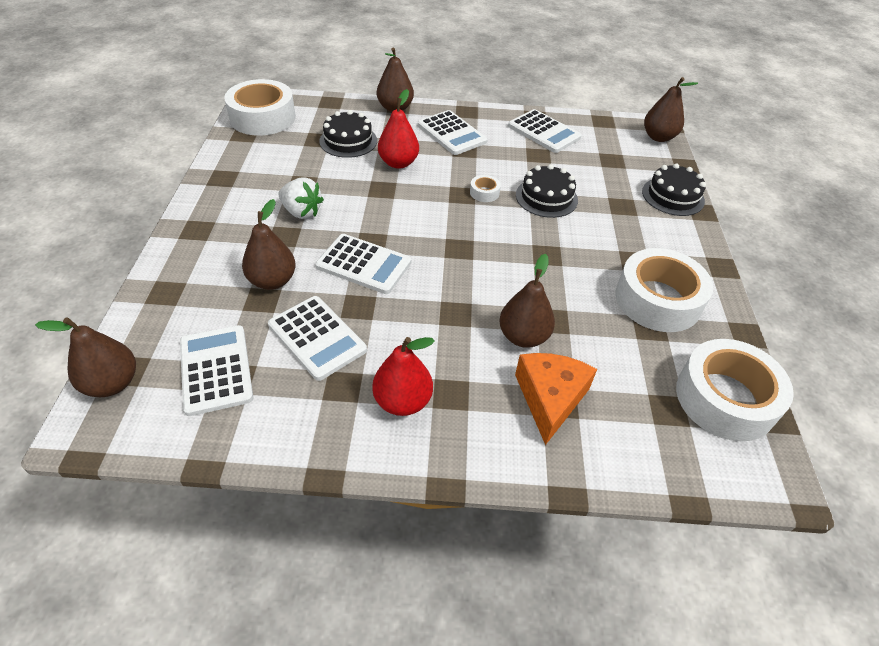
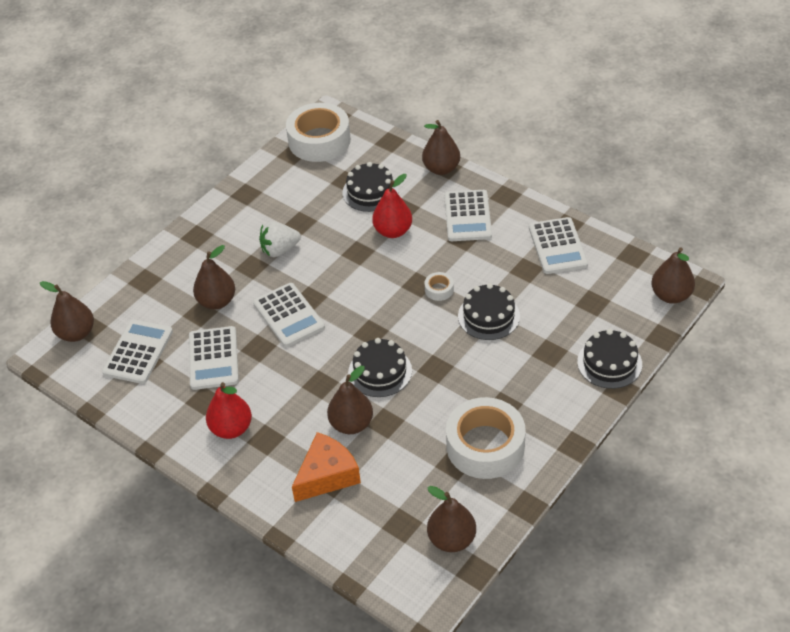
camera: 40 degrees right, 0 degrees up
(301, 212) = (280, 250): white strawberry -> white strawberry turned 90 degrees clockwise
(501, 277) = (380, 371): none -> black cake
(725, 398) = (452, 539): white tape -> brown pear

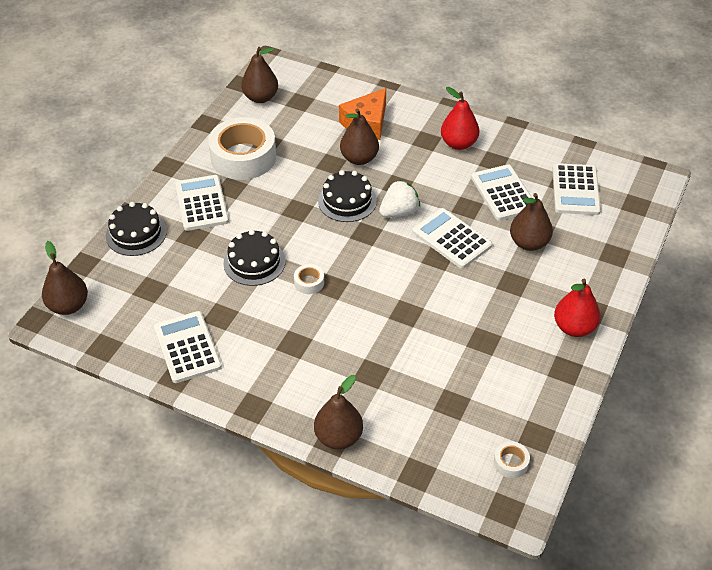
camera: 165 degrees right, 0 degrees up
(76, 333) = (644, 198): brown pear -> none
(280, 250) = (492, 305): white strawberry -> white strawberry (399, 212)
(319, 140) = (511, 463): white tape -> white tape, size x0.41
(370, 192) = (417, 391): black cake -> none
(393, 231) = (375, 342): red pear -> red pear (574, 328)
(467, 216) = (294, 372): white calculator -> white calculator (202, 203)

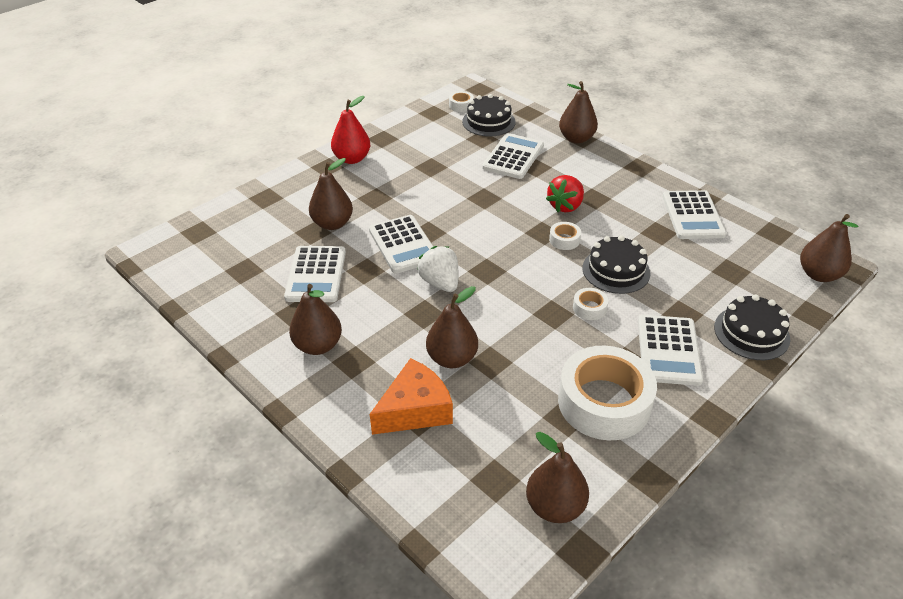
camera: 160 degrees left, 5 degrees down
(269, 221) = (589, 308): none -> white tape
(320, 324) = (565, 206): none -> red strawberry
(347, 201) = (491, 309): black cake -> black cake (488, 122)
(399, 212) = (440, 283): white strawberry -> white strawberry turned 75 degrees clockwise
(458, 144) = (318, 345): red pear -> brown pear
(575, 190) = (240, 259): white calculator -> white calculator (513, 157)

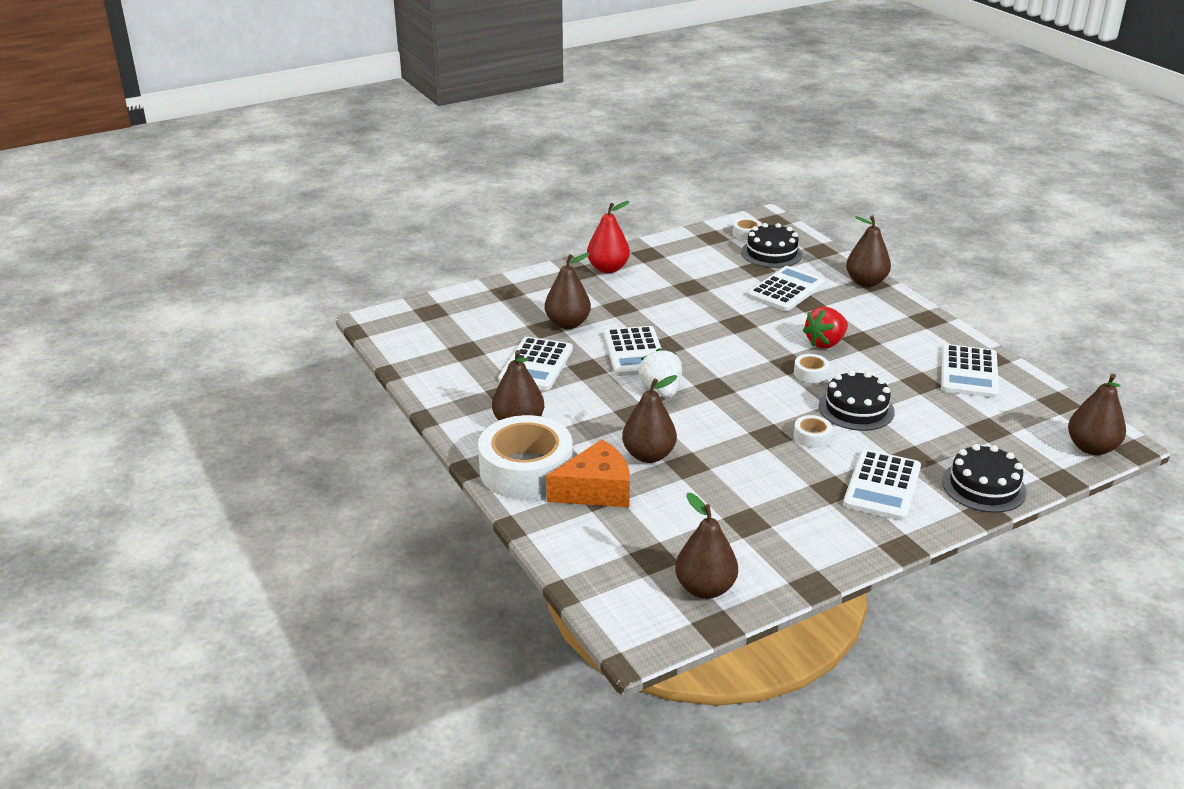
camera: 15 degrees right, 10 degrees down
(604, 402) = (792, 517): white tape -> white tape (526, 470)

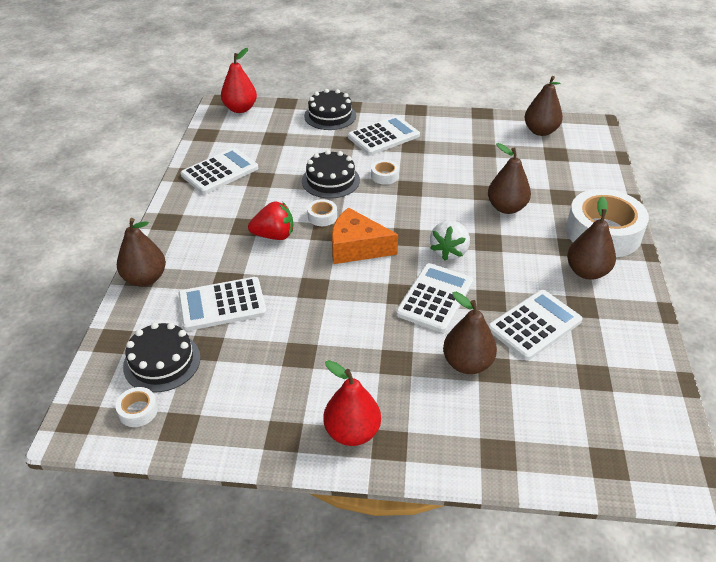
camera: 145 degrees left, 10 degrees up
(596, 490) = (562, 200): orange cheese -> orange cheese (357, 247)
(1091, 448) = (240, 109): brown pear -> red pear

